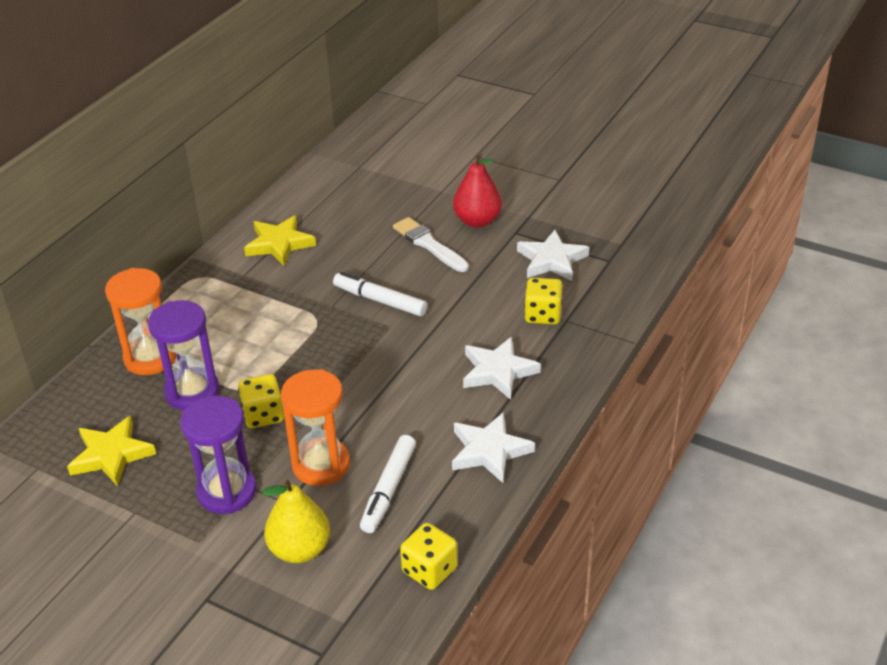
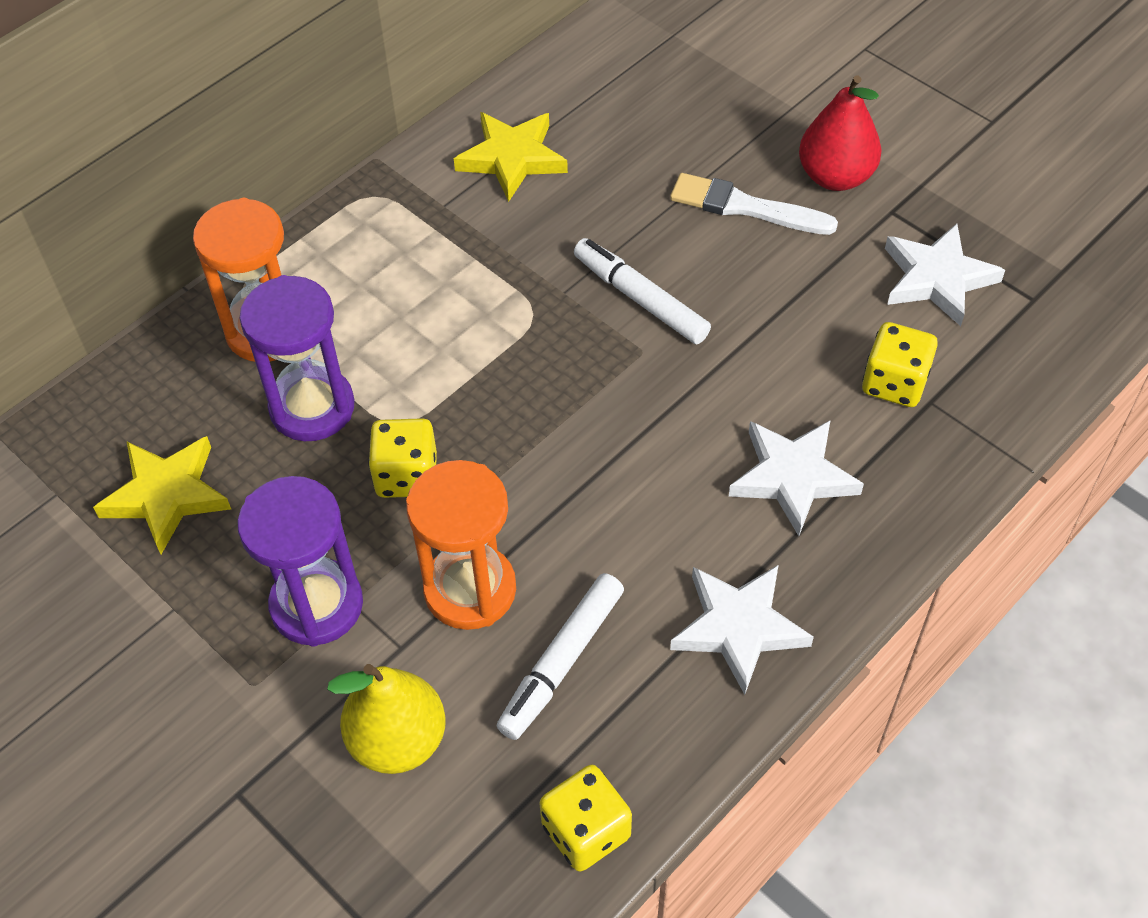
camera: 15 degrees right, 15 degrees up
(429, 244) = (745, 207): white brush -> white brush turned 45 degrees counterclockwise

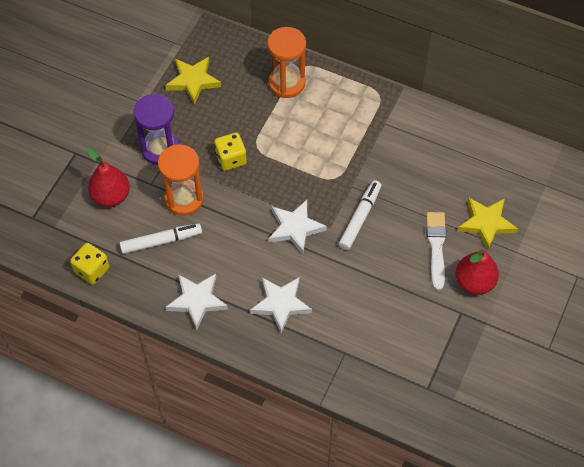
camera: 70 degrees right, 5 degrees up
(312, 407) = (253, 114): purple hourglass -> none
(398, 740) = (111, 196): yellow pear -> red pear
(512, 158) = (426, 141): yellow star -> yellow star (486, 223)
(562, 662) = (161, 241): white marker -> white marker turned 150 degrees clockwise
(894, 383) = (350, 335): yellow dice -> none
(937, 279) = (423, 342): white star -> white star (295, 228)

